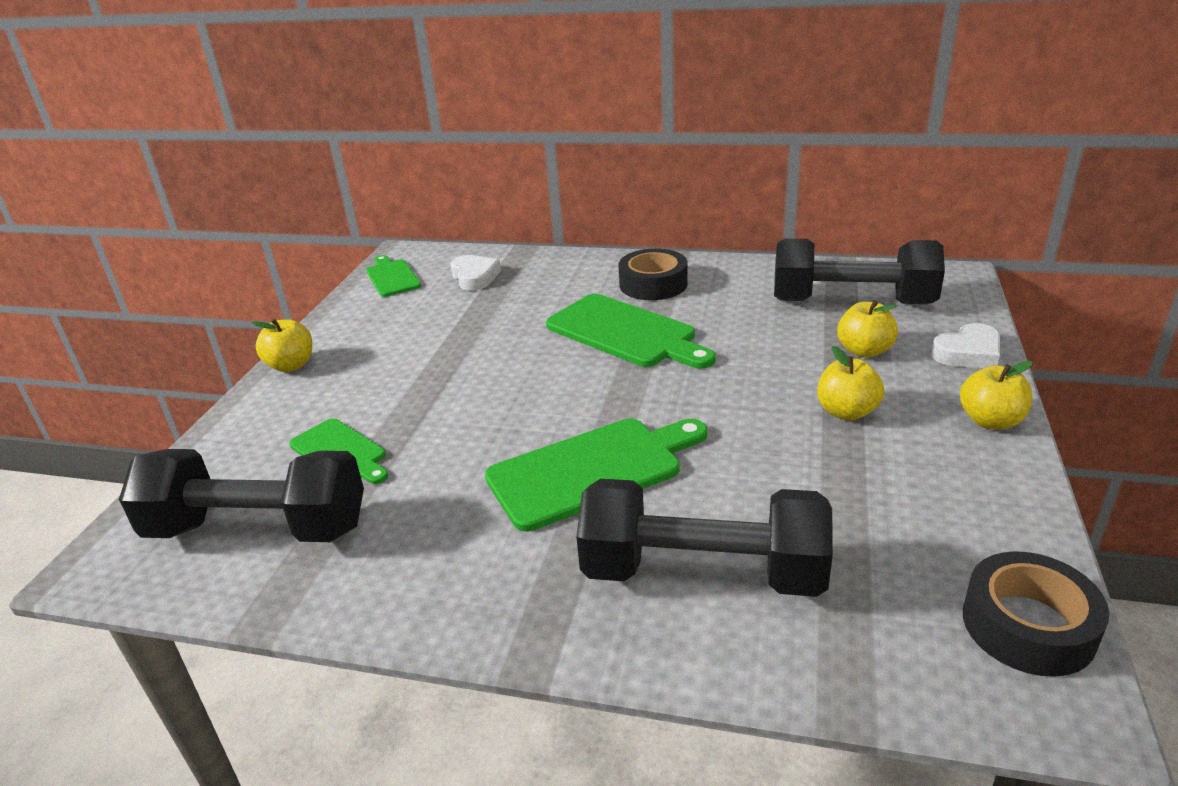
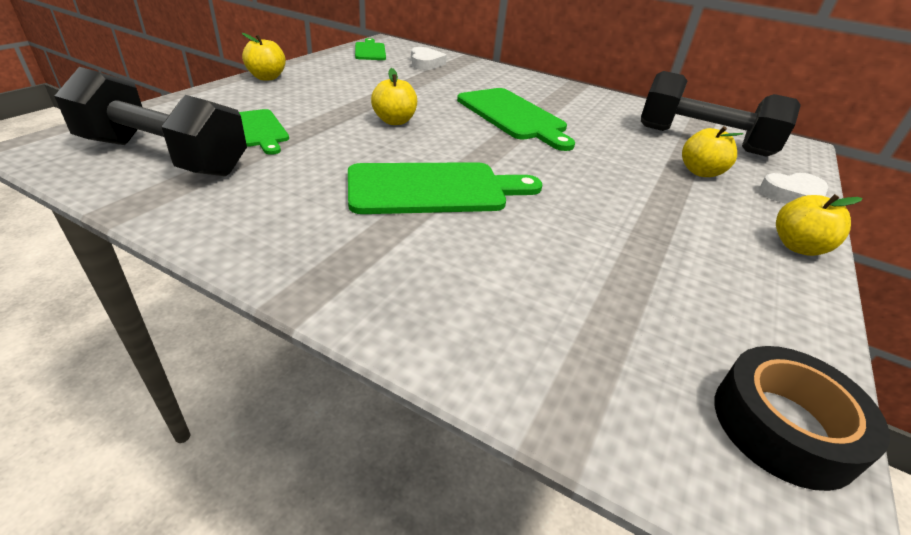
camera: 10 degrees right, 5 degrees up
(653, 284) = (550, 95): black tape -> none
(703, 572) = (481, 284): black dumbbell -> none
(847, 412) = (667, 207): yellow apple -> yellow apple (394, 121)

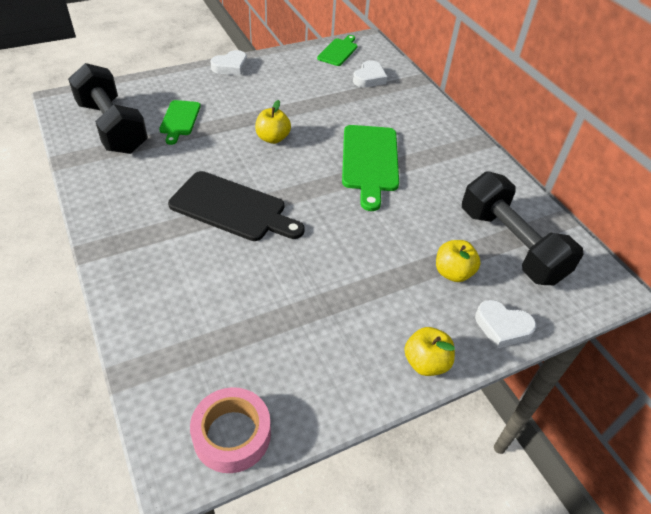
camera: 35 degrees right, 10 degrees up
(267, 77) = (230, 67): yellow apple -> white heart
(433, 189) = (232, 208): green cutting board -> black cutting board
(783, 426) = (232, 435): black tape -> pink tape

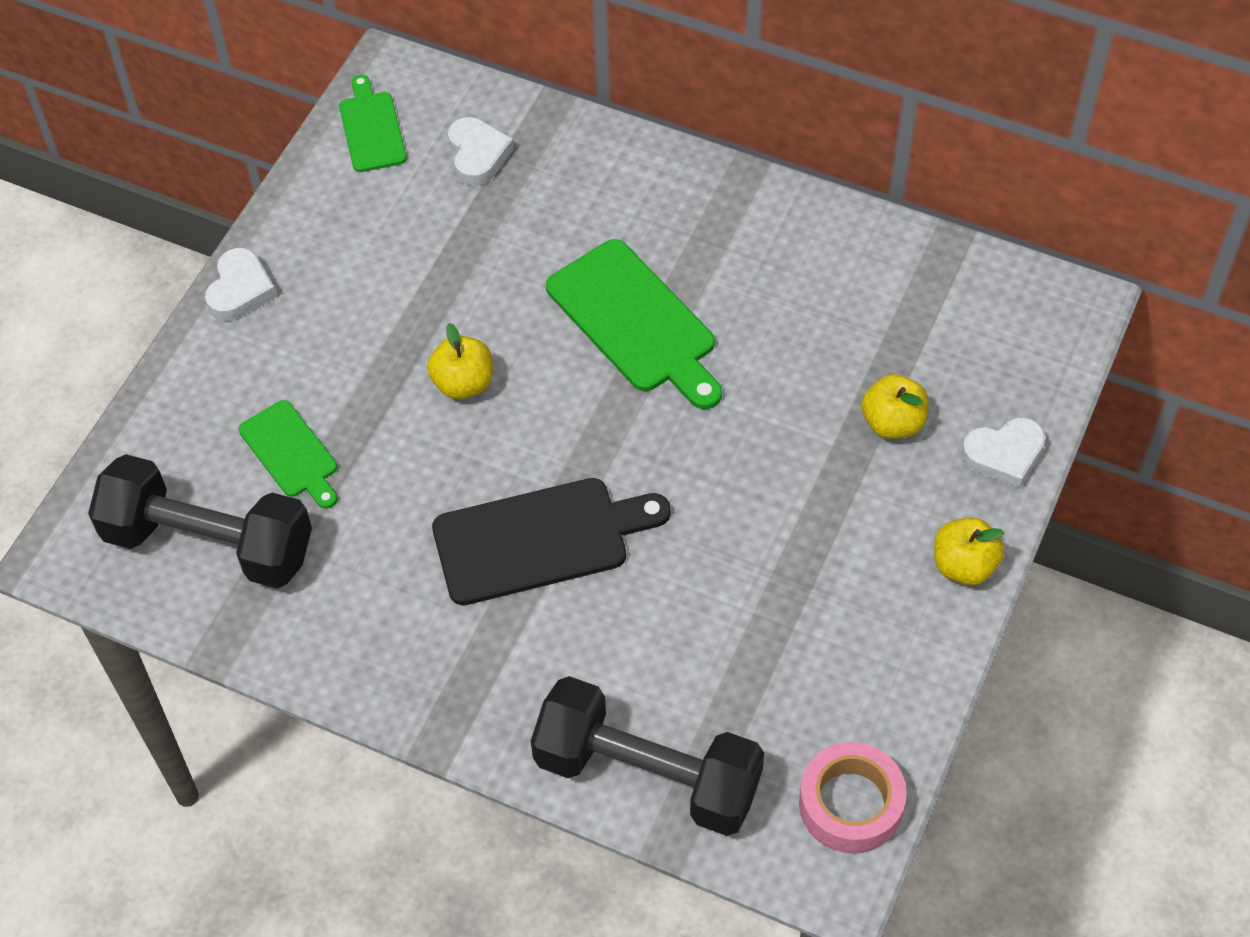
camera: 35 degrees left, 10 degrees up
(510, 245) = (923, 328): black dumbbell -> black dumbbell (647, 774)

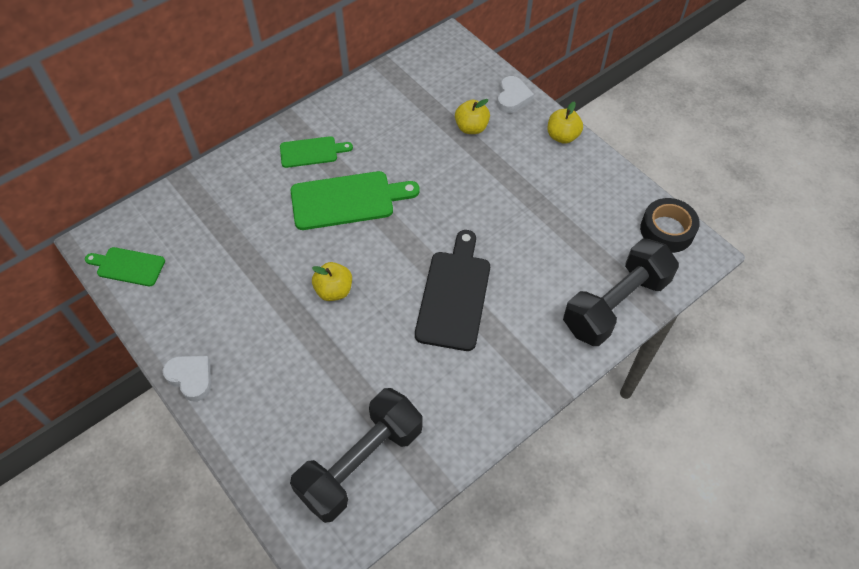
camera: 65 degrees left, 0 degrees up
(291, 453) = (325, 394): green cutting board -> green cutting board (311, 152)
(477, 155) = (188, 224): white heart -> none
(850, 804) = (667, 230): pink tape -> black tape

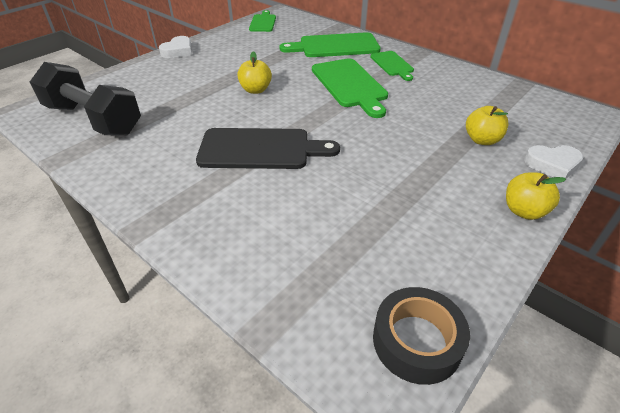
camera: 80 degrees right, 15 degrees down
(243, 195) = (335, 46): none -> green cutting board
(615, 304) = (266, 279): black dumbbell -> none

